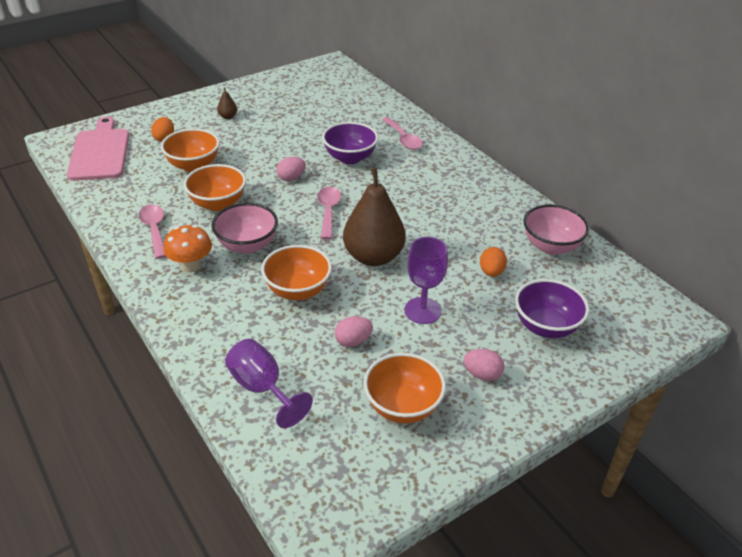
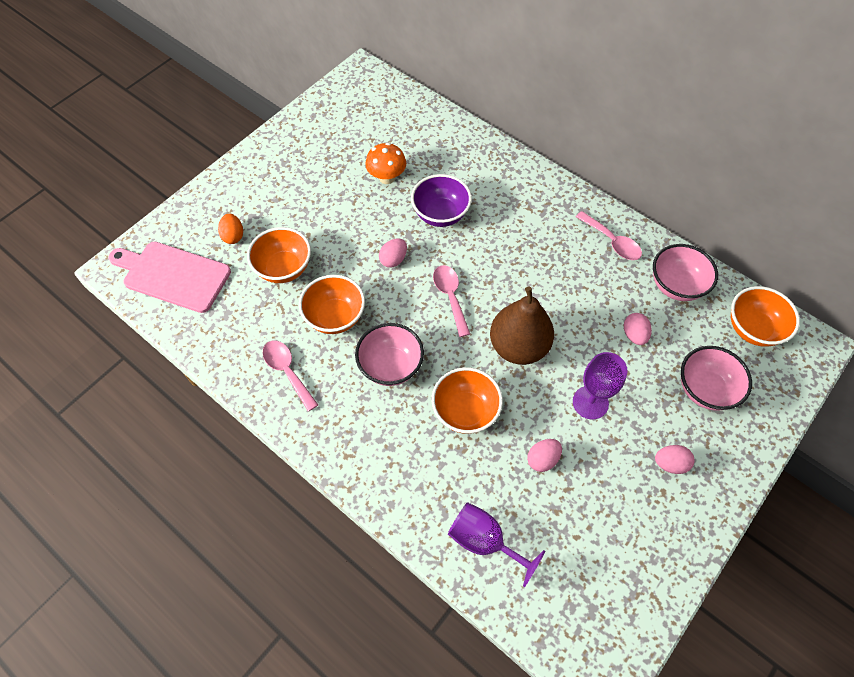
camera: 15 degrees left, 20 degrees up
(100, 152) = (173, 275): pink cutting board -> pink cutting board turned 45 degrees counterclockwise
(191, 266) = (347, 409): orange mushroom -> orange mushroom (387, 178)
(228, 117) = (286, 185): brown pear -> none
(402, 406) = (616, 522): orange bowl -> orange bowl (752, 329)
(403, 139) = (483, 172): pink spoon -> pink spoon (611, 241)
(491, 272) = (634, 335): orange egg -> pink egg
(546, 326) = (705, 389): purple bowl -> pink bowl

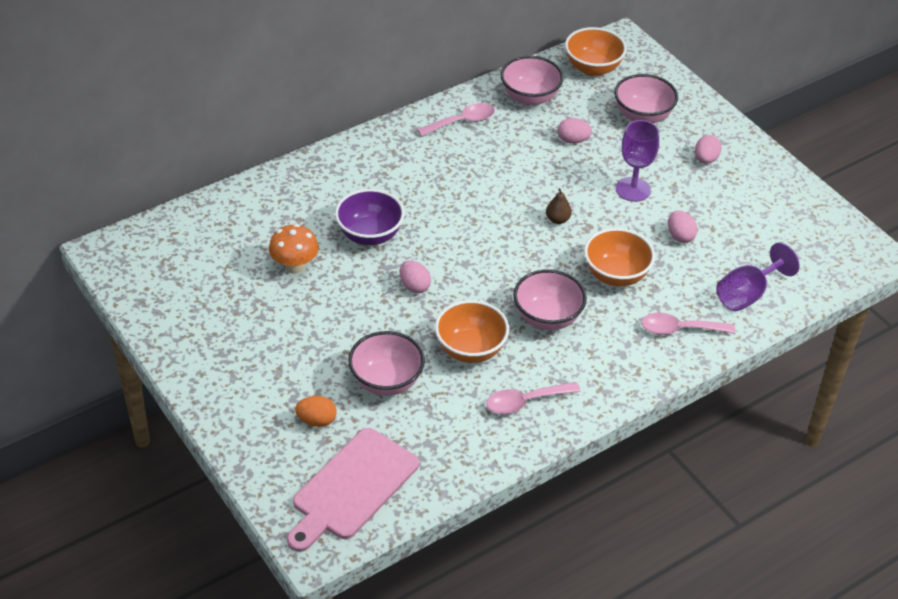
camera: 75 degrees left, 15 degrees down
(284, 268) = (386, 381): orange bowl -> pink bowl
(450, 297) = (481, 253): pink spoon -> pink spoon (680, 329)
(518, 346) = (557, 219): brown pear -> brown pear, size x0.40

